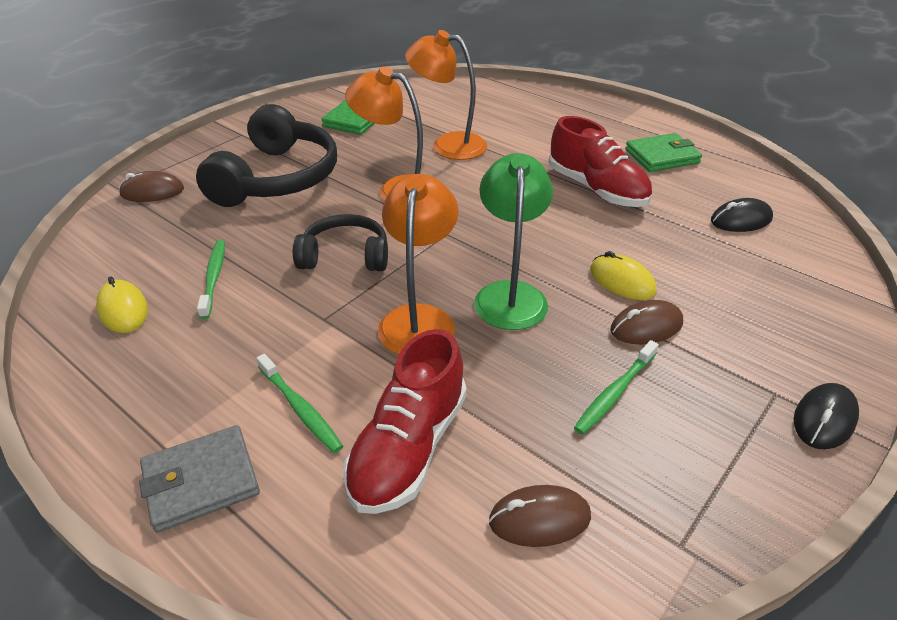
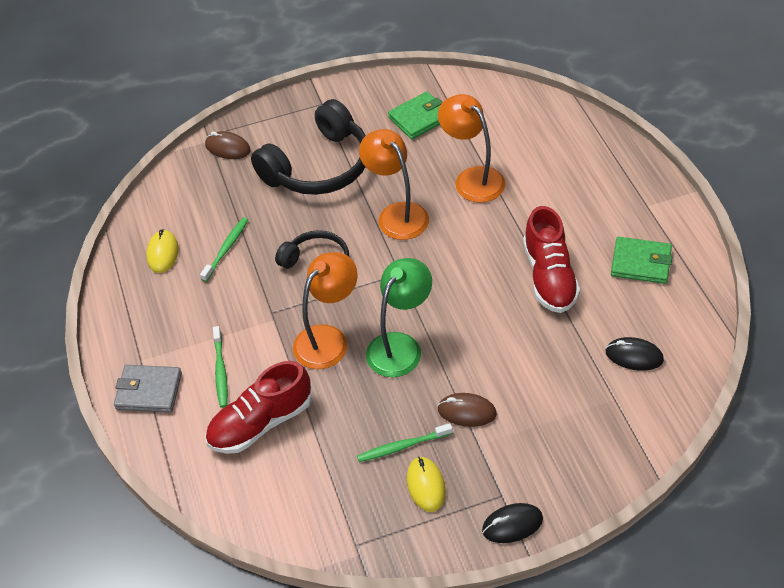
camera: 35 degrees right, 10 degrees up
(539, 519) = (297, 495): brown mouse -> none
(622, 281) = (485, 369): yellow mouse -> yellow mouse (426, 485)

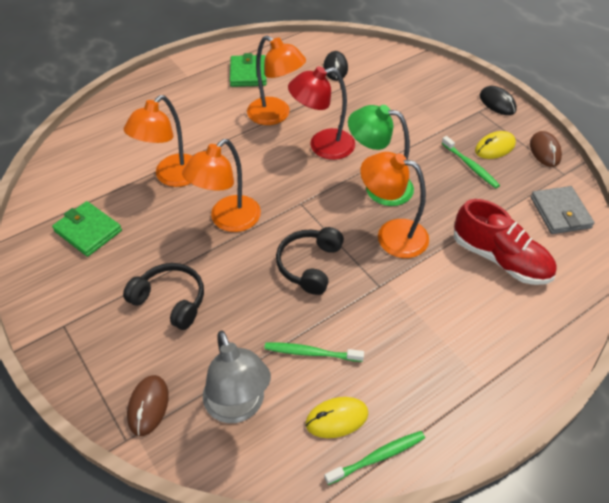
camera: 110 degrees left, 0 degrees up
(149, 391) = (516, 361): grey wallet -> grey wallet (560, 212)
(201, 197) = (238, 407): none -> grey lamp
(220, 371) = (463, 306): green toothbrush -> green toothbrush (377, 457)
(318, 167) = (170, 300): black headphones -> black headphones, size x0.59
(467, 412) = (422, 138): brown mouse -> brown mouse (544, 151)
(481, 310) = (322, 146): none -> red lamp
(549, 276) = (276, 115): red shoe -> orange lamp

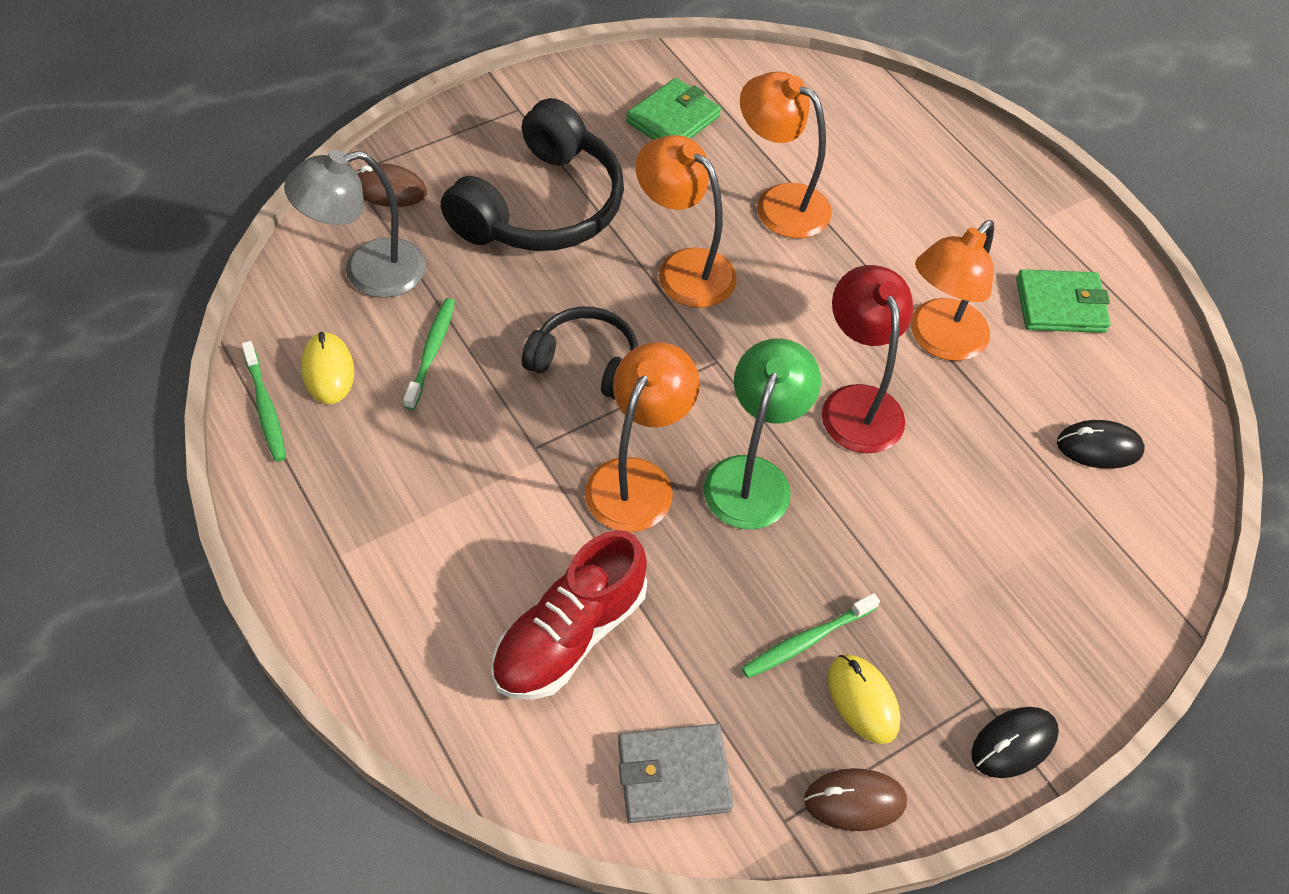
camera: 90 degrees right, 5 degrees up
(170, 300) = (542, 206): black headphones -> black headphones, size x1.70

